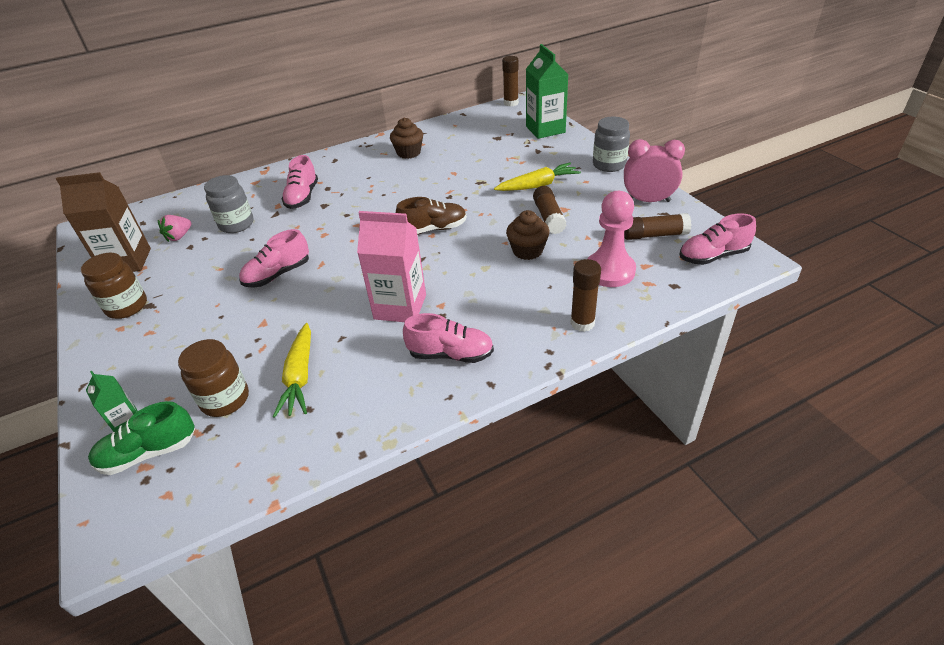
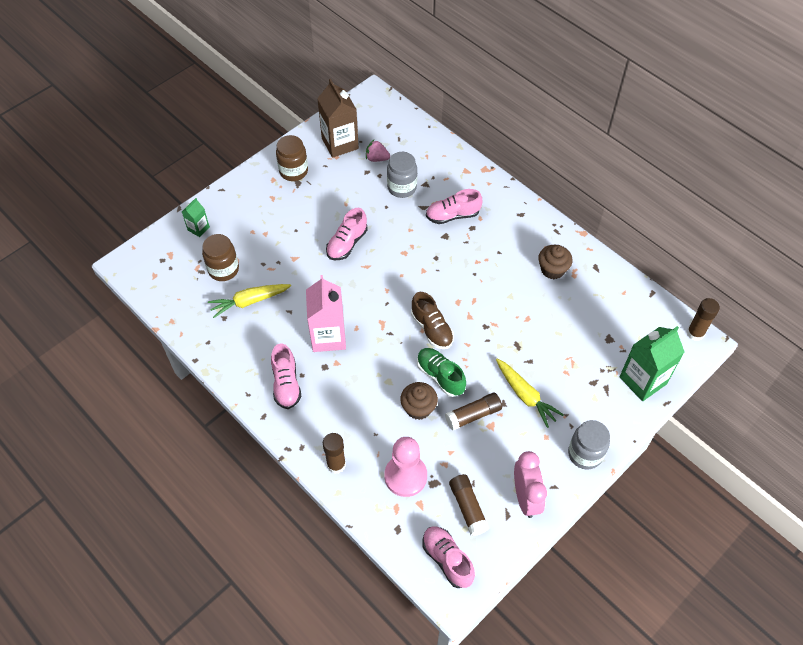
camera: 70 degrees right, 15 degrees up
(149, 453) = (179, 252): green shoe -> green shoe (440, 376)
(278, 274) = (347, 243): pink shoe -> pink shoe turned 90 degrees counterclockwise

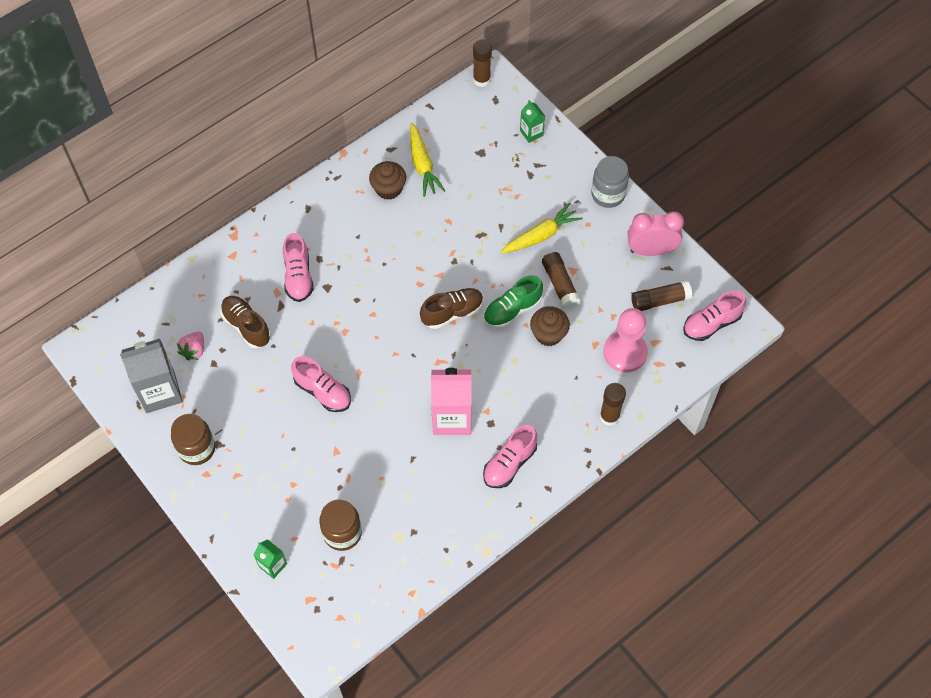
camera: 85 degrees left, 5 degrees up
(249, 302) = (394, 503): yellow carrot -> yellow carrot (423, 165)
(286, 384) = (509, 463): pink shoe -> pink shoe turned 135 degrees clockwise
(340, 143) = (160, 392): brown carton -> grey carton
(402, 187) = (246, 326): grey jar -> brown shoe
(643, 380) = (531, 133): green carton -> green carton, size x0.51

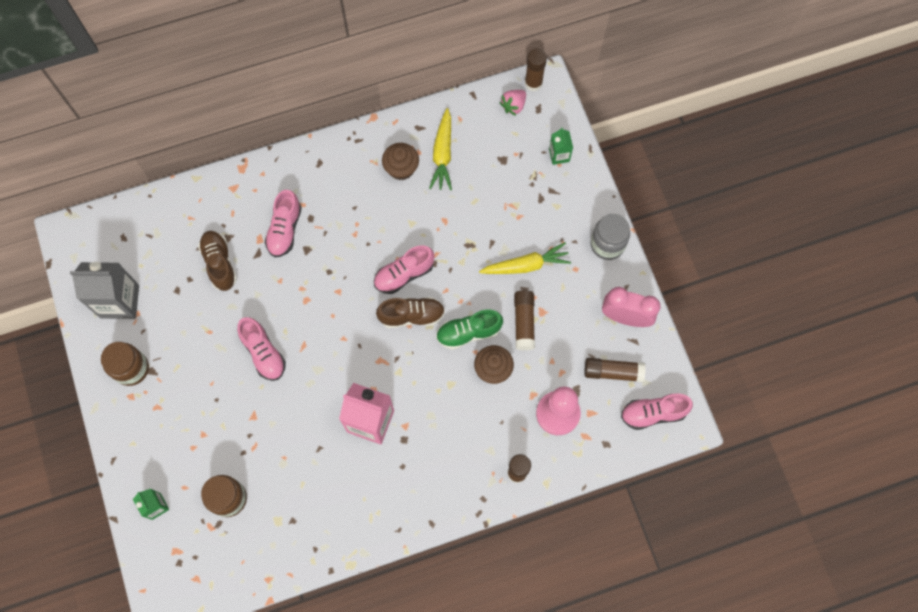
camera: 20 degrees right, 10 degrees up
(194, 350) = (164, 271): pink strawberry -> pink strawberry (513, 106)
(509, 463) = (405, 486): pink shoe -> pink shoe (404, 274)

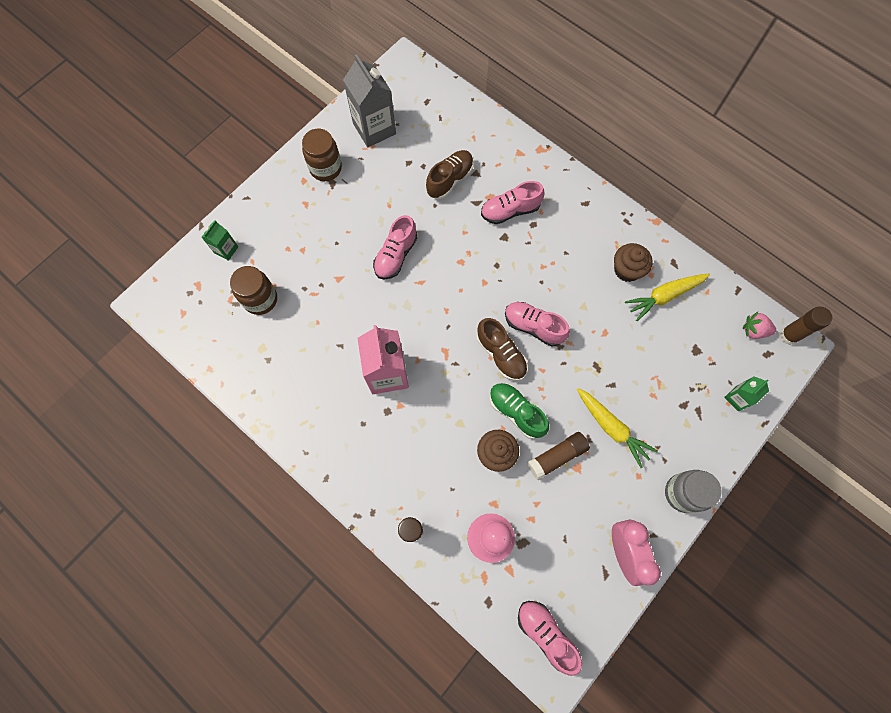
camera: 60 degrees right, 0 degrees up
(612, 372) = (562, 569): brown glue stick -> none

